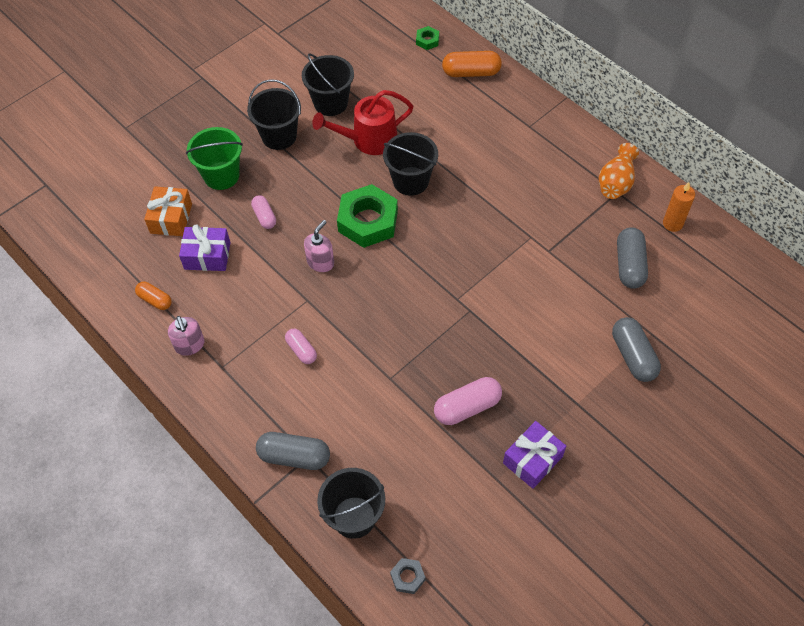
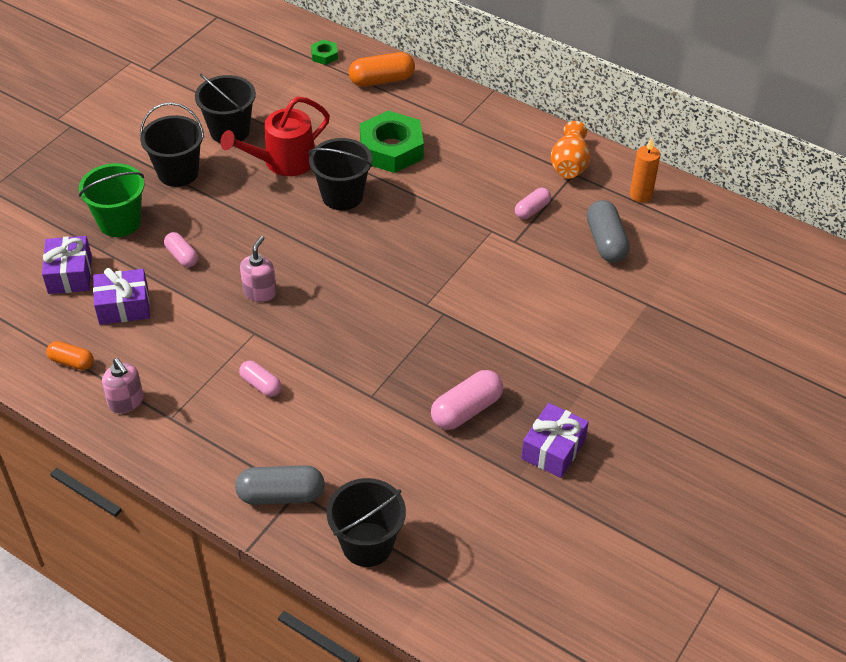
camera: 15 degrees left, 10 degrees down
(171, 218) = (70, 274): orange gift -> purple gift
(368, 221) = (304, 242): green nut -> green nut (391, 149)
(407, 577) = (445, 594): grey nut -> none
(571, 222) = (532, 210): none -> pink capsule
(633, 356) = (634, 329): grey capsule -> none

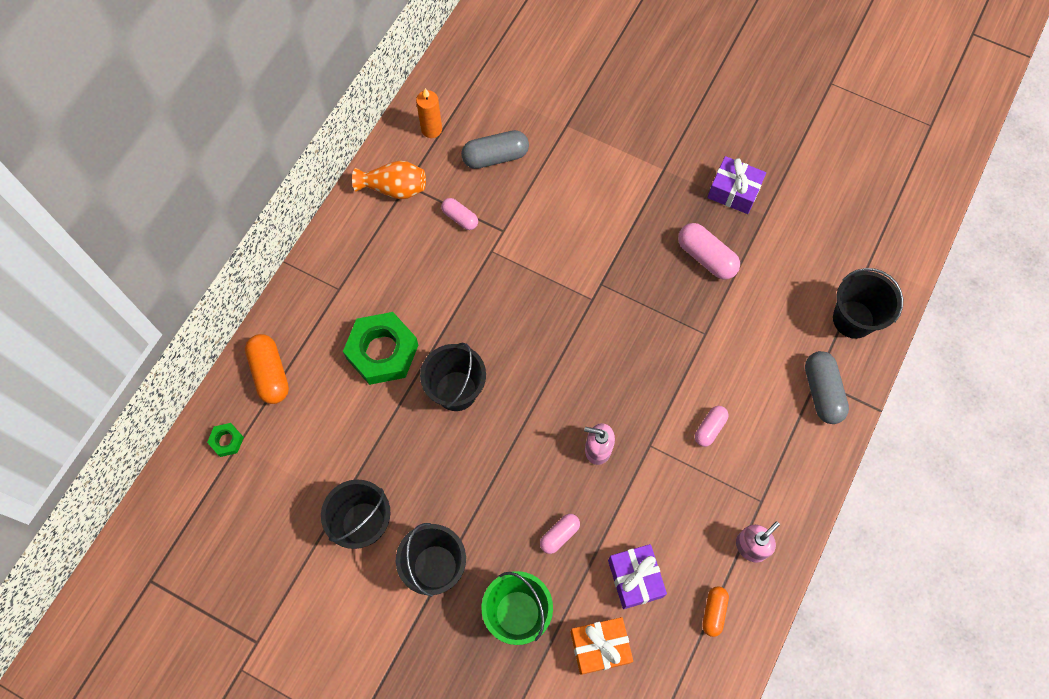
camera: 95 degrees left, 20 degrees up
(70, 274) = (600, 647): purple gift -> orange gift
(283, 161) = (409, 457): red watering can -> none

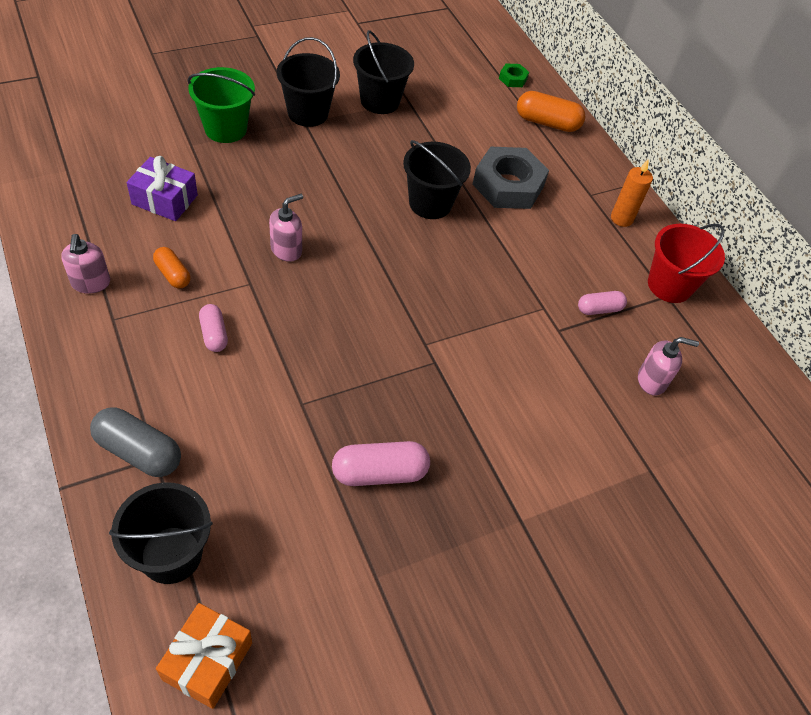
camera: 120 degrees right, 15 degrees down
(382, 352) = (508, 185): green nut -> grey nut
(394, 188) = (669, 285): orange vase -> red bucket
(431, 129) = (722, 353): orange candle -> orange candle (621, 218)
(495, 157) = (652, 381): grey capsule -> pink soap dispenser
(559, 535) = (249, 183): pink capsule -> none
(600, 647) = (148, 150): orange gift -> orange gift (208, 661)
(713, 612) = (81, 223): orange capsule -> orange capsule (173, 274)
(734, 191) = (433, 570): purple gift -> none

